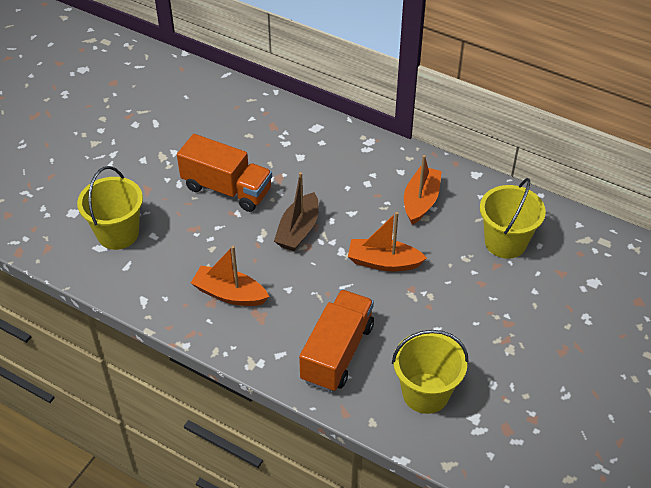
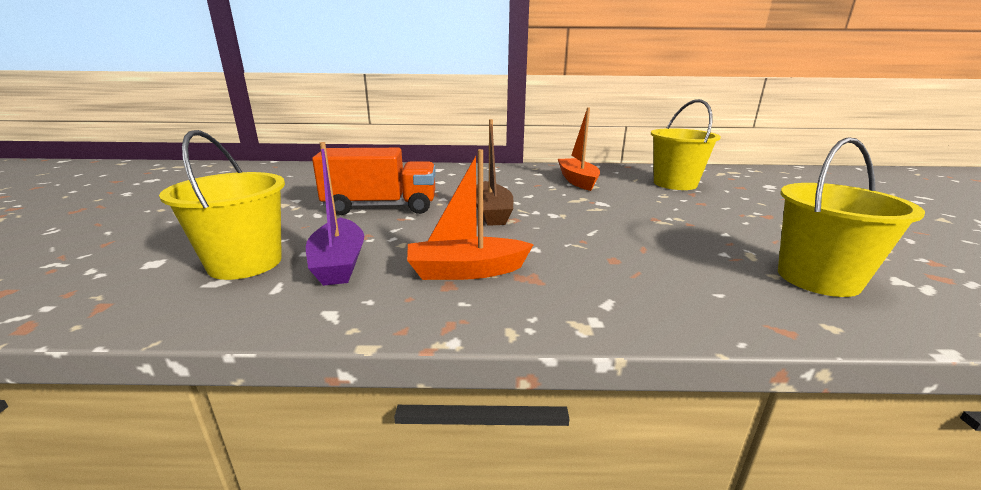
camera: 30 degrees left, 25 degrees down
(166, 255) = (338, 263): none -> purple boat
(337, 353) = (671, 278): orange truck -> none
(383, 262) = (603, 211): orange boat -> none

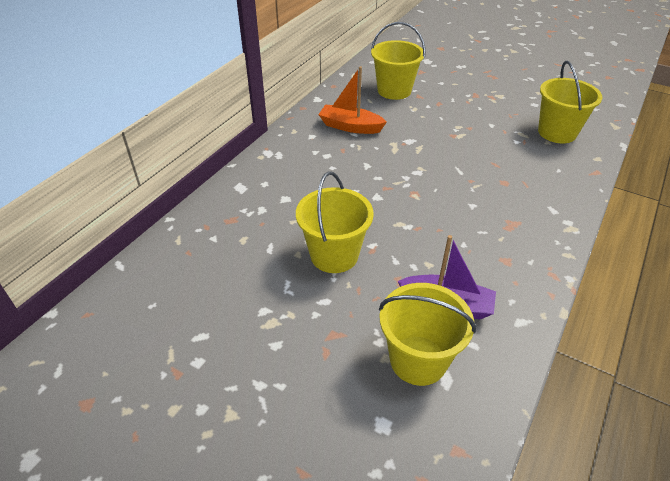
camera: 60 degrees left, 20 degrees up
(381, 207) = (334, 255): orange truck -> yellow bucket
(466, 271) = (490, 246): orange boat -> none
(491, 213) = (393, 199): brown boat -> none

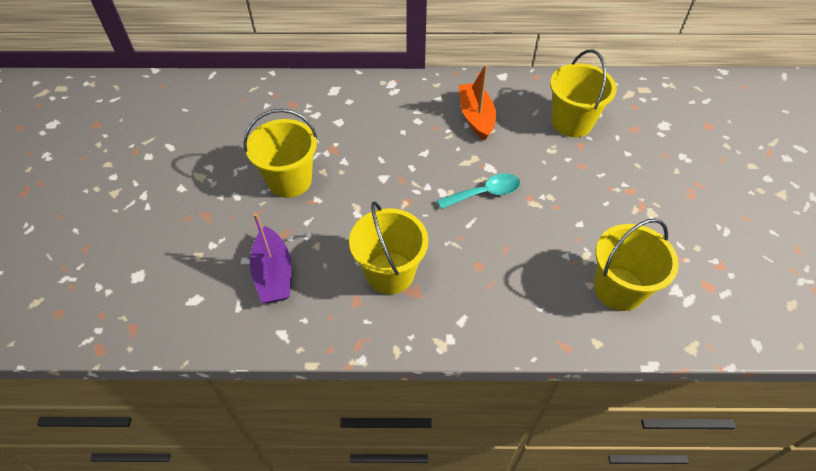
camera: 60 degrees right, 10 degrees up
(418, 360) = (205, 275): yellow bucket -> yellow bucket (390, 273)
(434, 152) = (485, 193): none -> turquoise spoon

